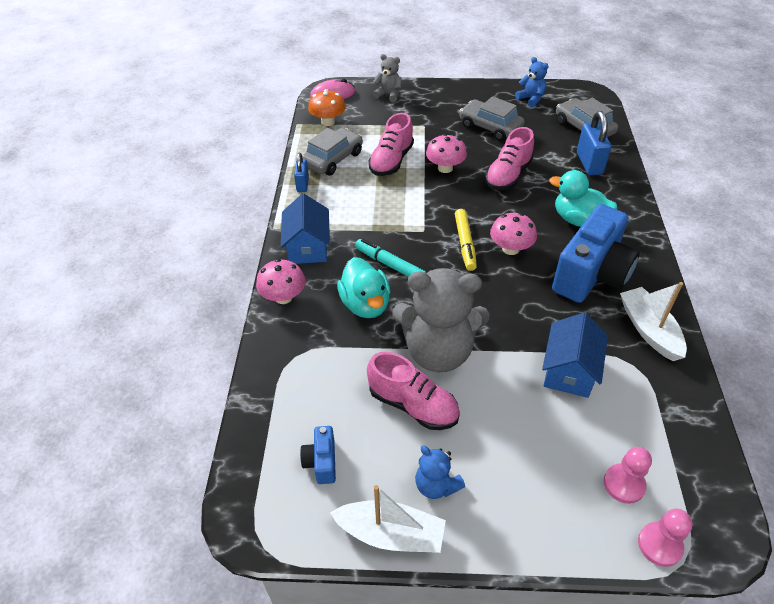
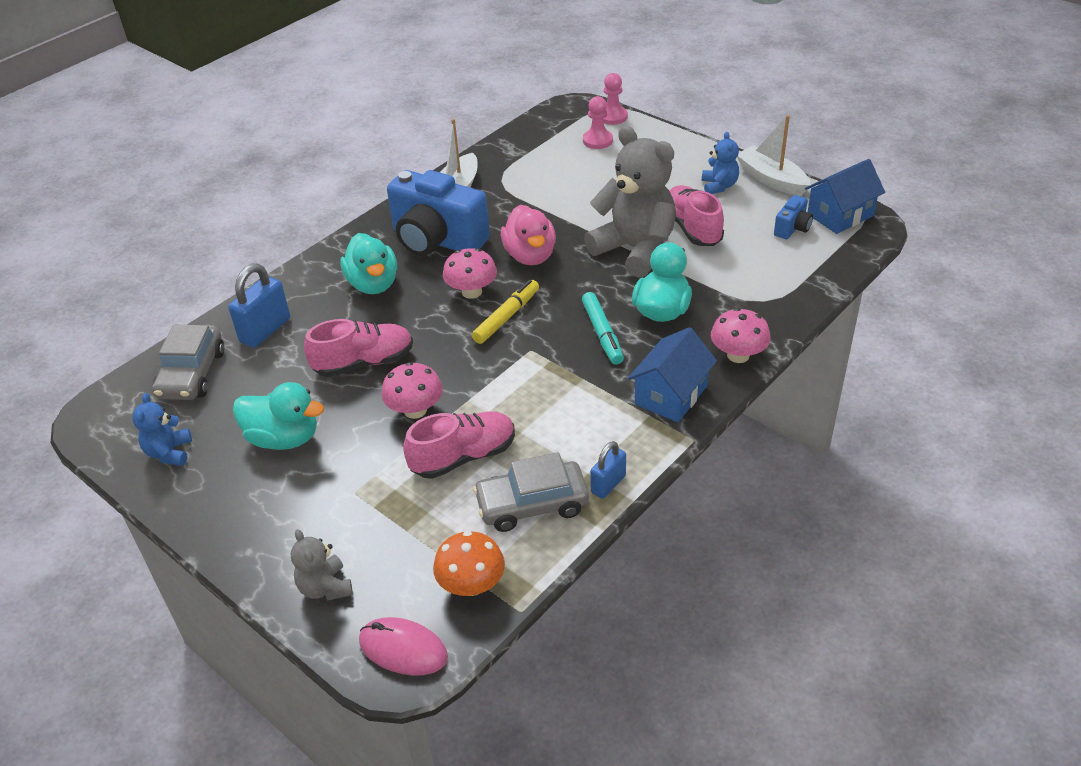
camera: 140 degrees left, 5 degrees down
(490, 127) = (284, 438): grey car -> turquoise duck
(509, 299) = (530, 256): none -> pink duck
(569, 371) = (551, 197): blue house -> blue house (840, 215)
(591, 275) = (437, 240): blue camera -> blue camera turned 135 degrees counterclockwise

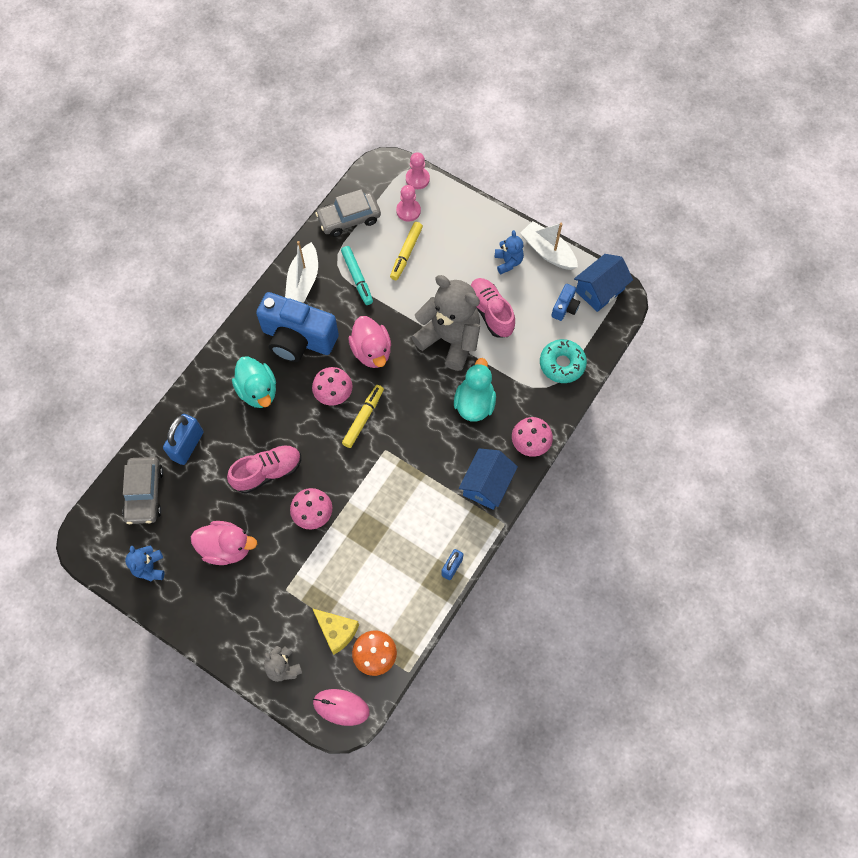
camera: 10 degrees left, 25 degrees up
(284, 438) = (227, 547): turquoise duck -> pink duck
(418, 548) = (336, 631): none -> yellow cheese
(463, 457) = (353, 553): pink shoe -> none
(532, 504) = (404, 589): grey car -> grey car (349, 219)
(590, 174) = (406, 253): none -> yellow marker
(602, 333) = (434, 429): turquoise marker -> turquoise marker (357, 277)
(787, 280) = (562, 364): none -> turquoise donut

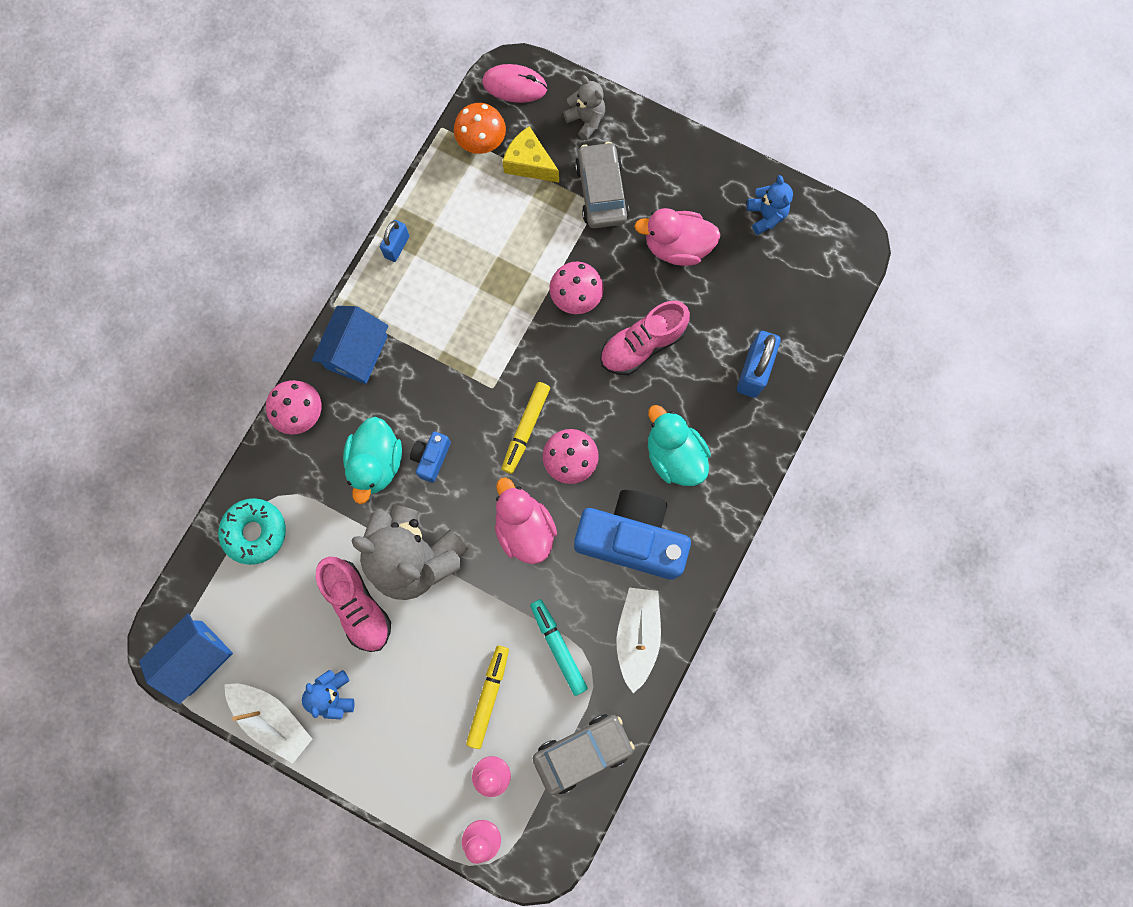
camera: 175 degrees right, 10 degrees up
(144, 493) = (794, 304): grey car -> grey car (601, 192)
(565, 308) = (249, 623): blue camera -> blue camera (431, 458)

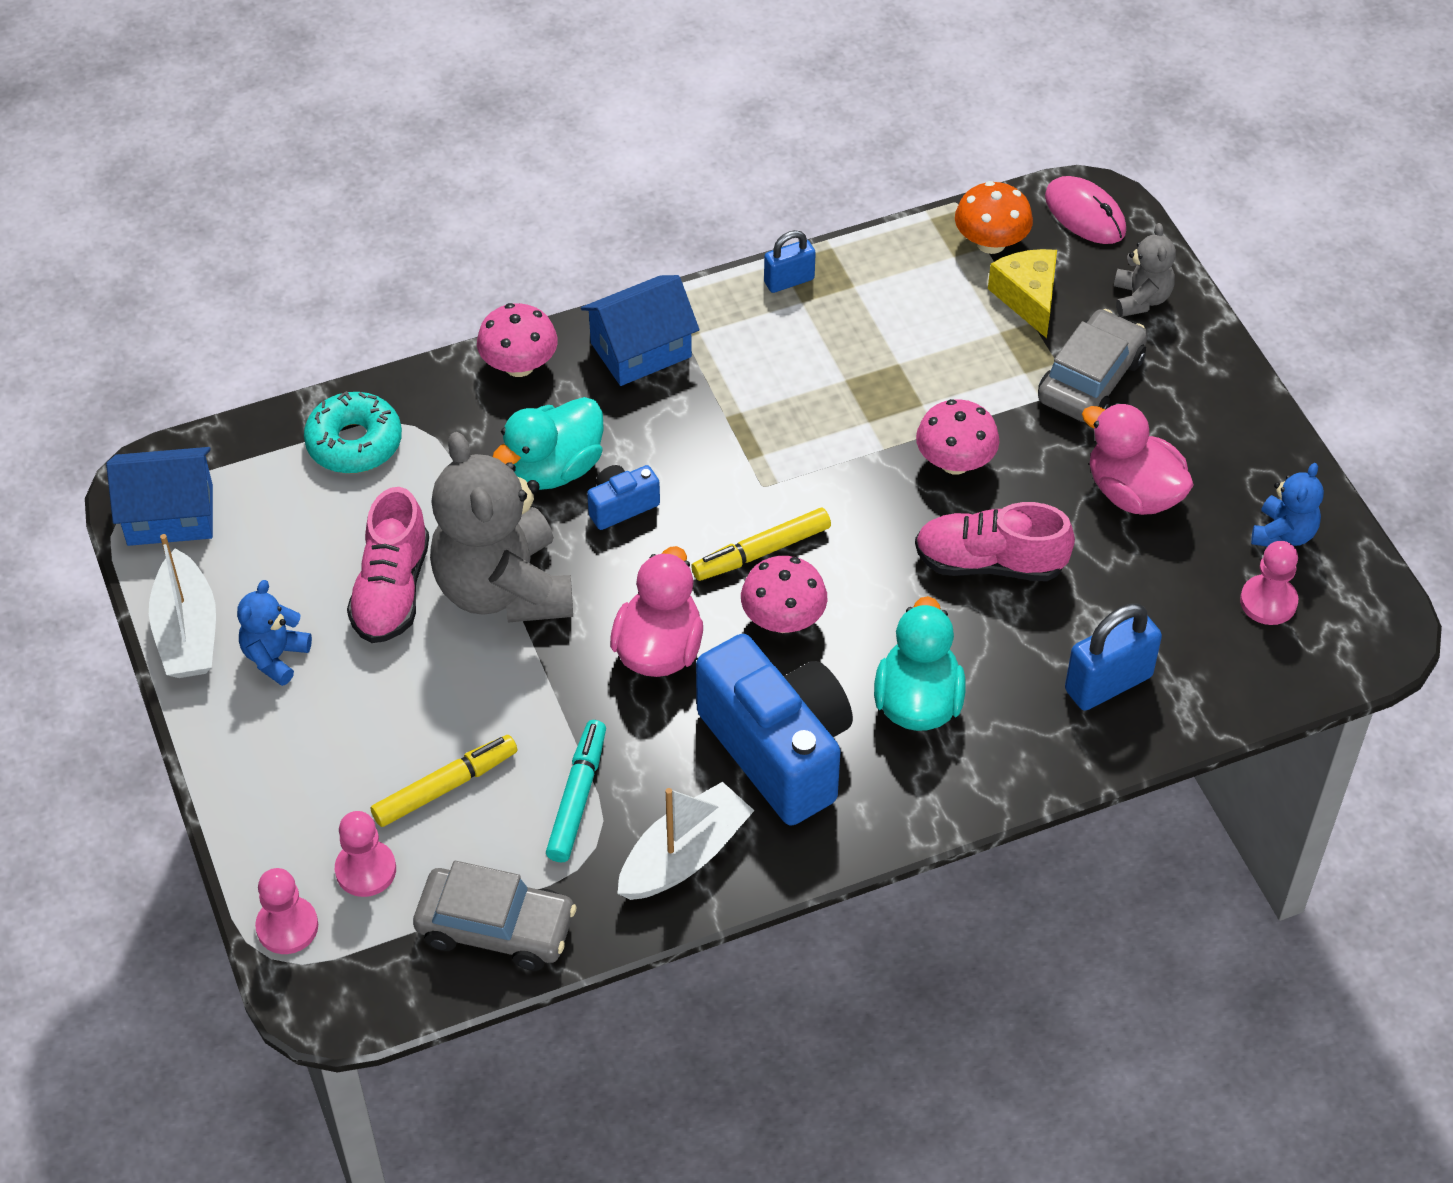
camera: 40 degrees right, 25 degrees down
(789, 262) = (1268, 601): none -> pink pawn

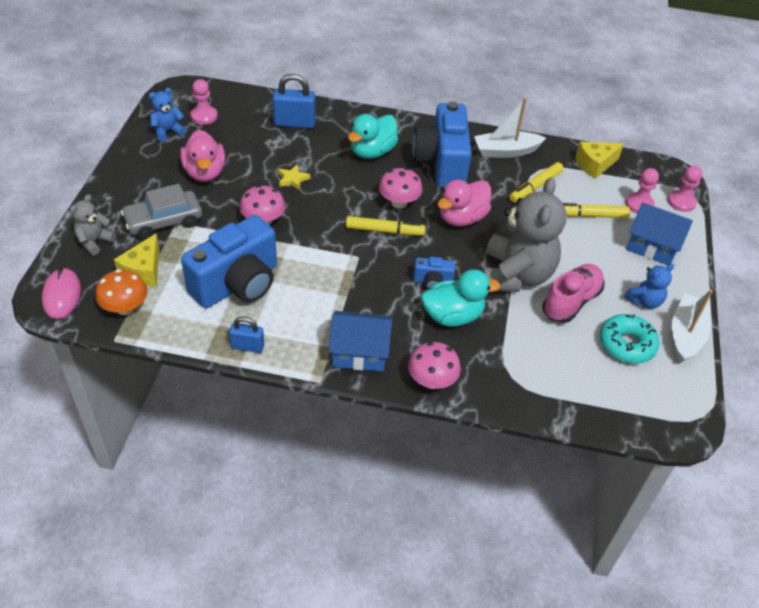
camera: 150 degrees left, 5 degrees down
(170, 515) = (675, 400): blue house -> blue house (652, 246)
(354, 443) = (551, 386): turquoise donut -> turquoise donut (626, 344)
(496, 927) = (595, 165): grey car -> yellow cheese
(577, 798) = (535, 187): turquoise marker -> yellow marker
(887, 349) = (237, 284): none -> blue camera
(990, 563) = (293, 179): pink shoe -> yellow star

